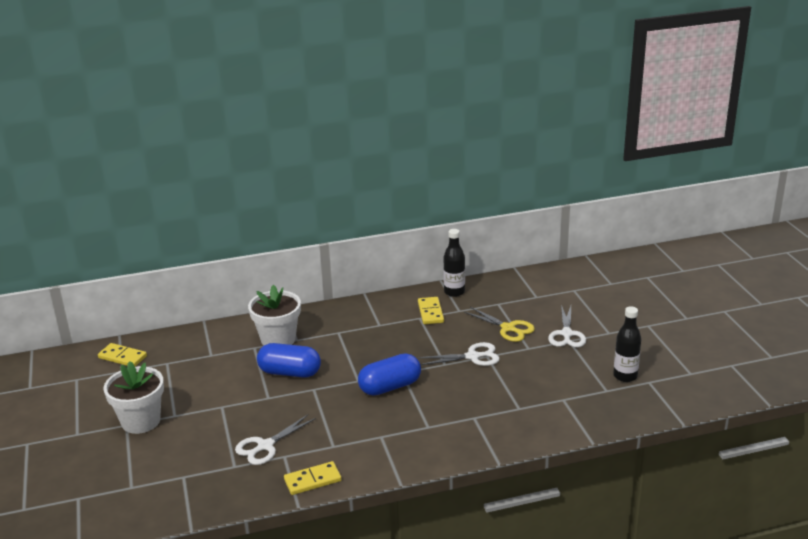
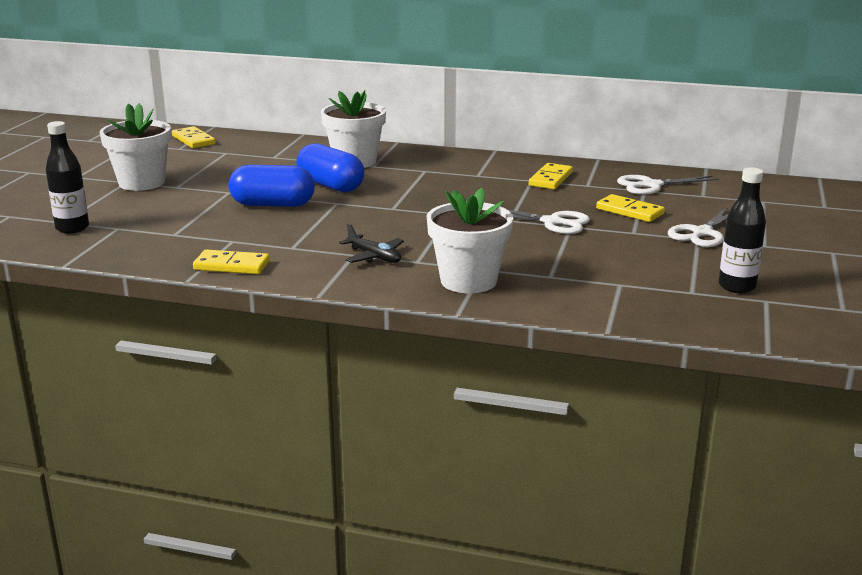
camera: 30 degrees right, 5 degrees down
(265, 446) = (225, 229): white scissors -> white scissors (651, 185)
(390, 387) = (420, 221): blue capsule -> blue capsule (273, 205)
(396, 433) = (374, 257): none -> black plane
(454, 292) = (601, 170): black bottle -> black bottle (72, 228)
(477, 432) = (468, 281): none -> white flower pot
(508, 328) = (629, 211): yellow scissors -> yellow domino

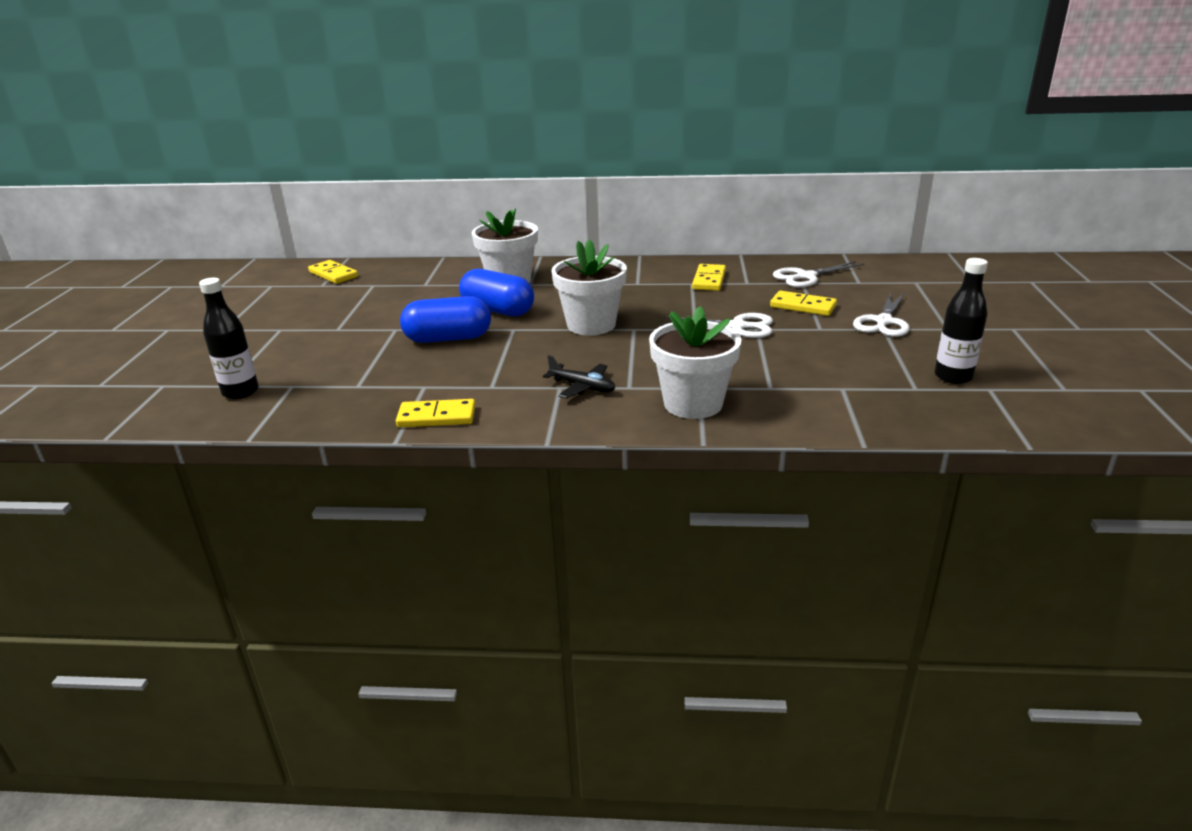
camera: 10 degrees left, 5 degrees up
(142, 183) = (297, 328): white flower pot -> white flower pot (591, 325)

